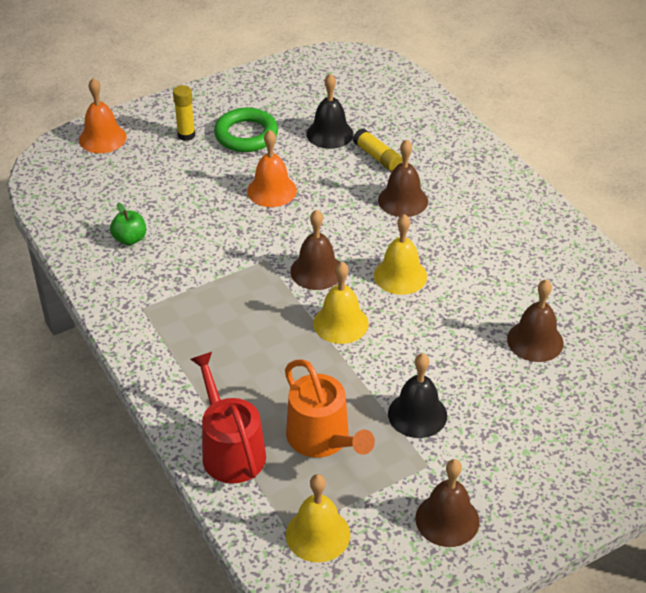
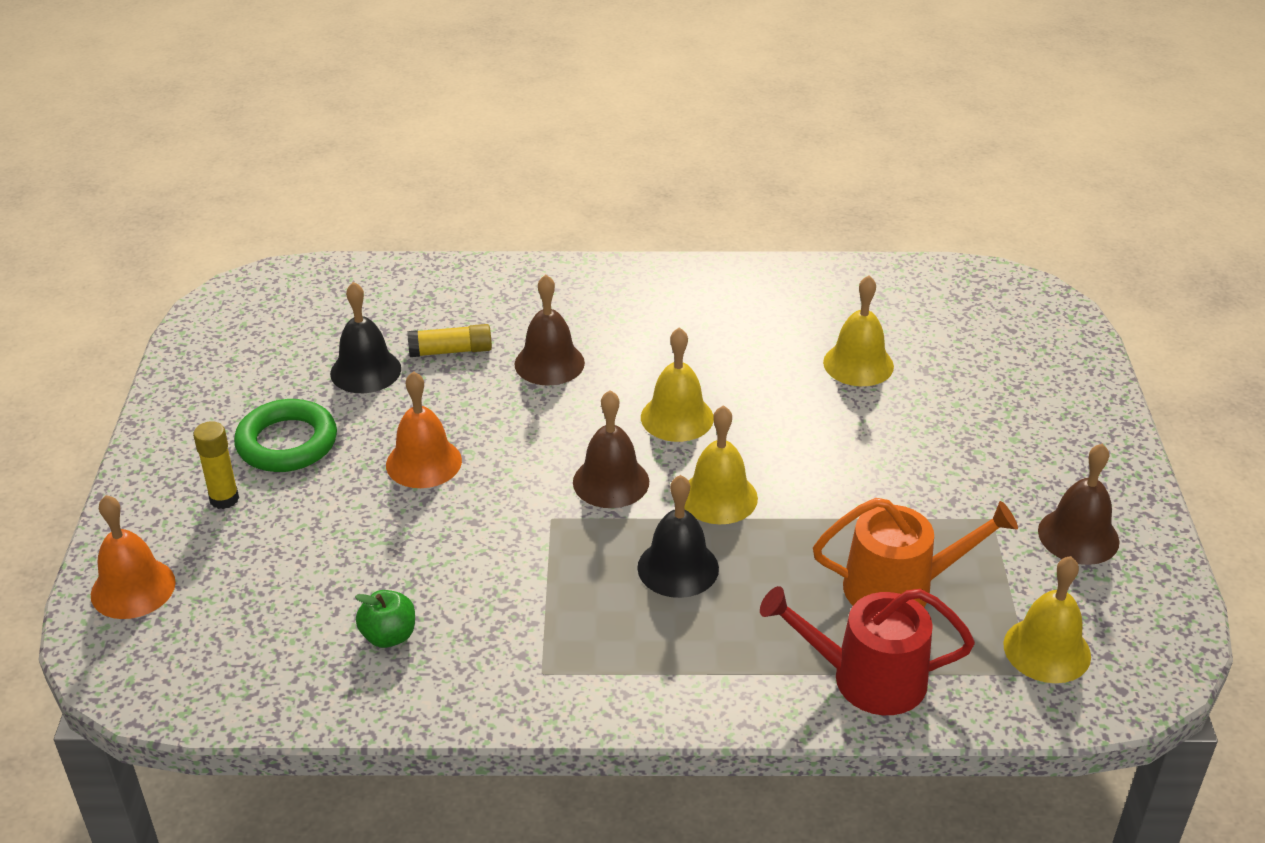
camera: 60 degrees left, 5 degrees down
(417, 414) = (910, 495): black bell -> black bell (678, 567)
(535, 341) = (858, 364): brown bell -> yellow bell

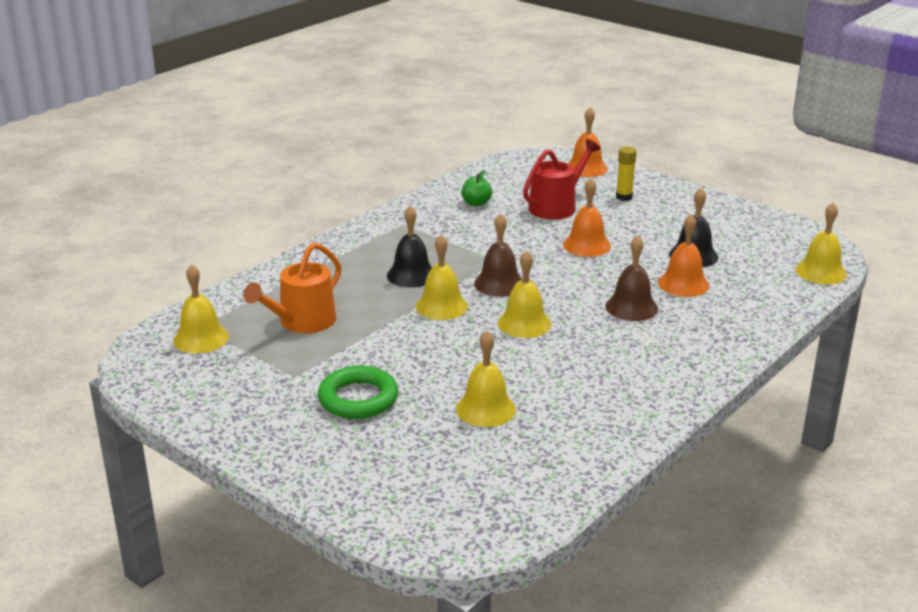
camera: 130 degrees right, 10 degrees down
(287, 443) = (651, 220): green ring -> green ring (358, 398)
(317, 277) = (821, 272): none -> yellow bell
(451, 351) = (683, 284): yellow glue stick -> orange bell
(867, 678) = (272, 287): red watering can -> red watering can (556, 206)
(1078, 536) = (237, 394): brown bell -> none

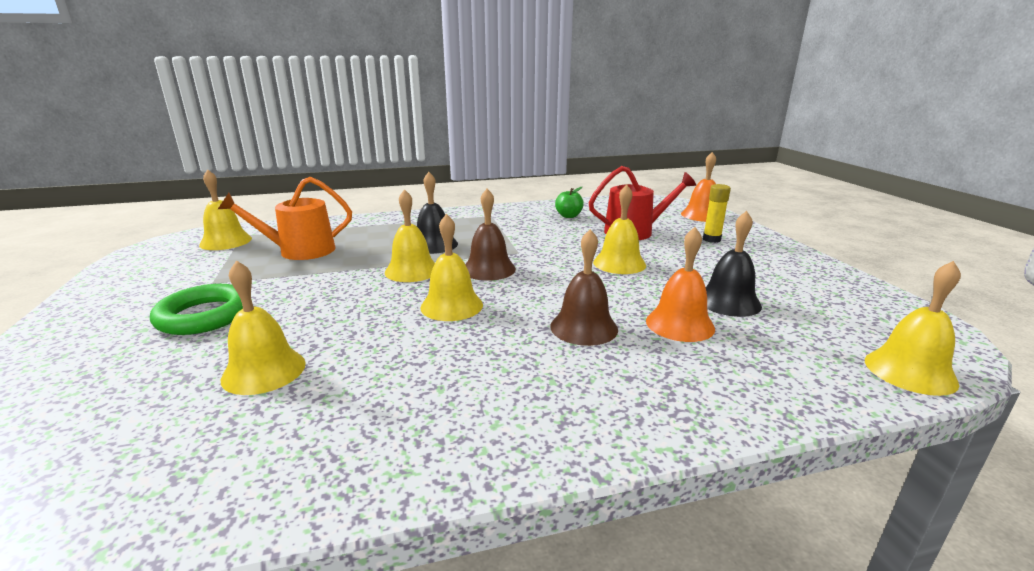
camera: 35 degrees right, 5 degrees down
(586, 245) = (619, 263): orange bell -> yellow bell

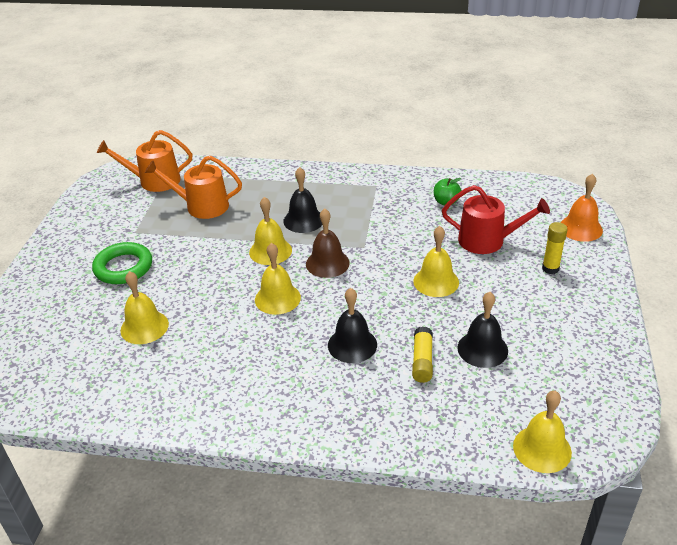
camera: 25 degrees right, 15 degrees up
(226, 241) = (154, 181): yellow bell -> orange watering can
(584, 327) = (352, 345): brown bell -> black bell
(680, 324) = (422, 361): orange bell -> yellow glue stick

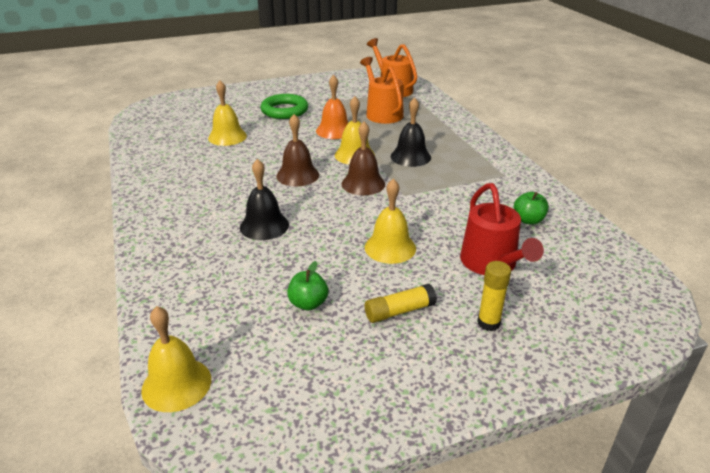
camera: 60 degrees right, 5 degrees down
(277, 298) = (297, 175): yellow bell -> brown bell
(422, 361) = (266, 269): yellow glue stick -> yellow glue stick (399, 311)
(482, 349) = (308, 303): black bell -> green apple
(580, 228) = (599, 332): orange bell -> orange bell (334, 130)

